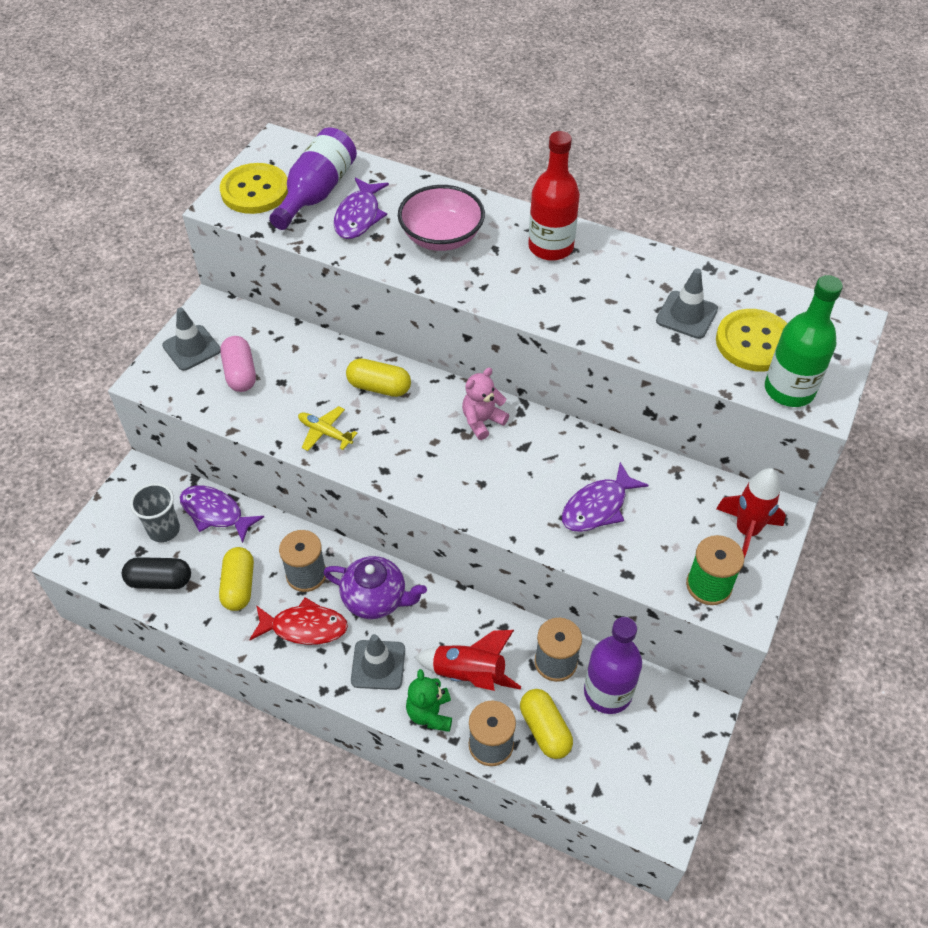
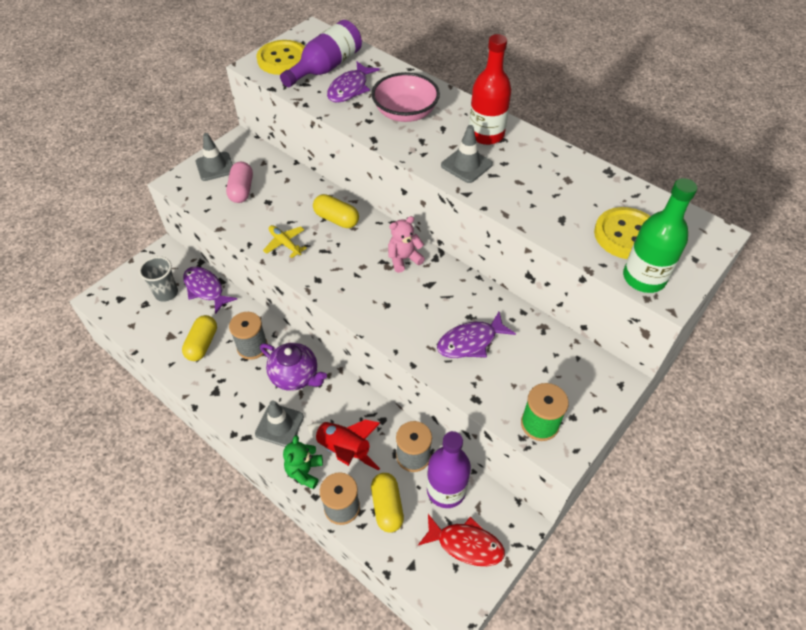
camera: 15 degrees right, 0 degrees up
(160, 581) = (150, 328): black capsule -> none
(304, 627) = (237, 384): red fish -> red fish (466, 544)
(686, 315) = (577, 204): grey traffic cone -> grey traffic cone (466, 165)
(746, 531) = (585, 388): red rocket -> none

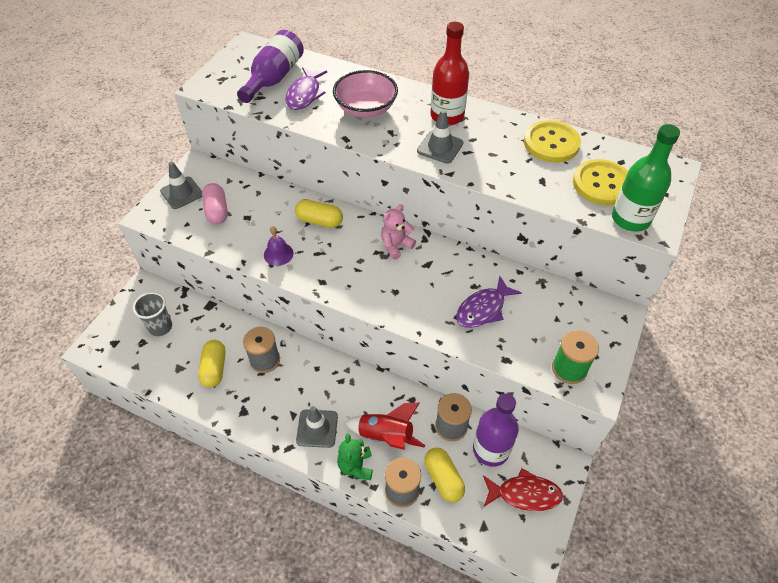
camera: 15 degrees left, 0 degrees up
(205, 289) = (199, 315): purple fish -> none
(283, 59) = (228, 77): yellow button -> yellow button (551, 143)
(285, 243) = (278, 254): yellow plane -> purple bell
(295, 376) = (316, 378): purple teapot -> none

